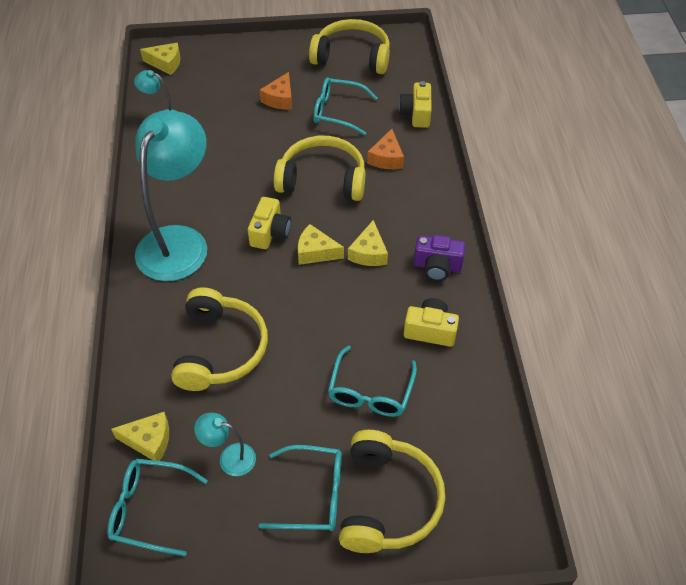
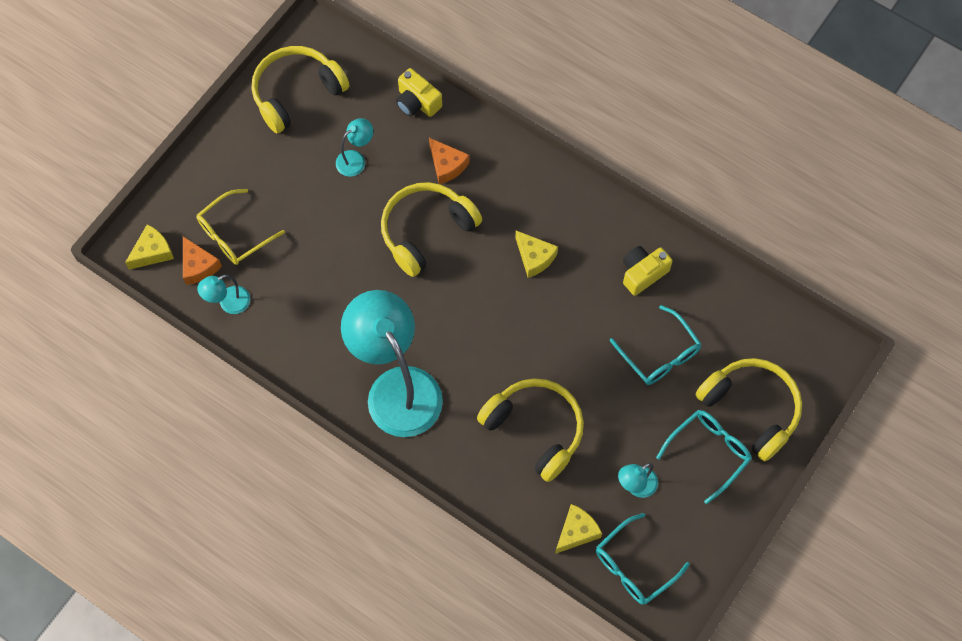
camera: 50 degrees left, 15 degrees up
(216, 90) = (233, 235): none -> yellow glasses
(270, 233) = (449, 313): yellow camera -> none
(280, 99) = (296, 192): orange cheese -> orange cheese (198, 266)
(315, 252) = (499, 294): yellow cheese -> none
(337, 111) = (356, 159): turquoise glasses -> turquoise lamp
(437, 266) = (590, 221): purple camera -> none

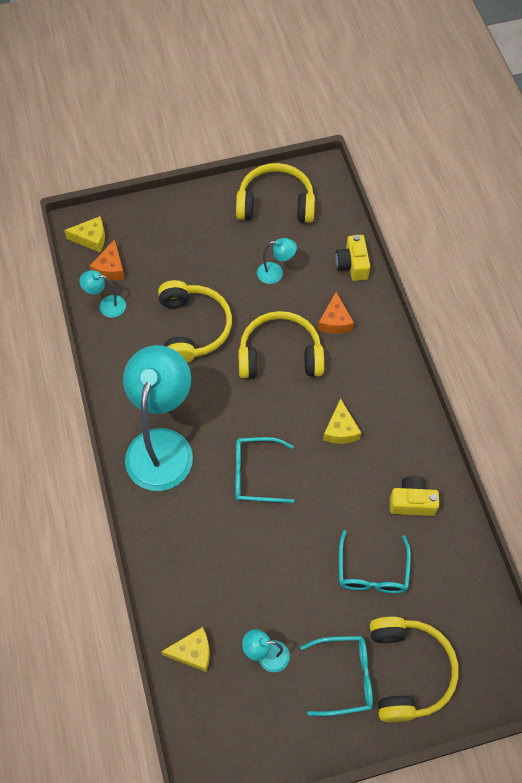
camera: 40 degrees right, 5 degrees down
(233, 235) = (150, 264): yellow glasses -> none
(535, 429) = (231, 552): yellow headphones -> yellow headphones (193, 328)
(633, 567) = (210, 715): turquoise glasses -> turquoise glasses (254, 474)

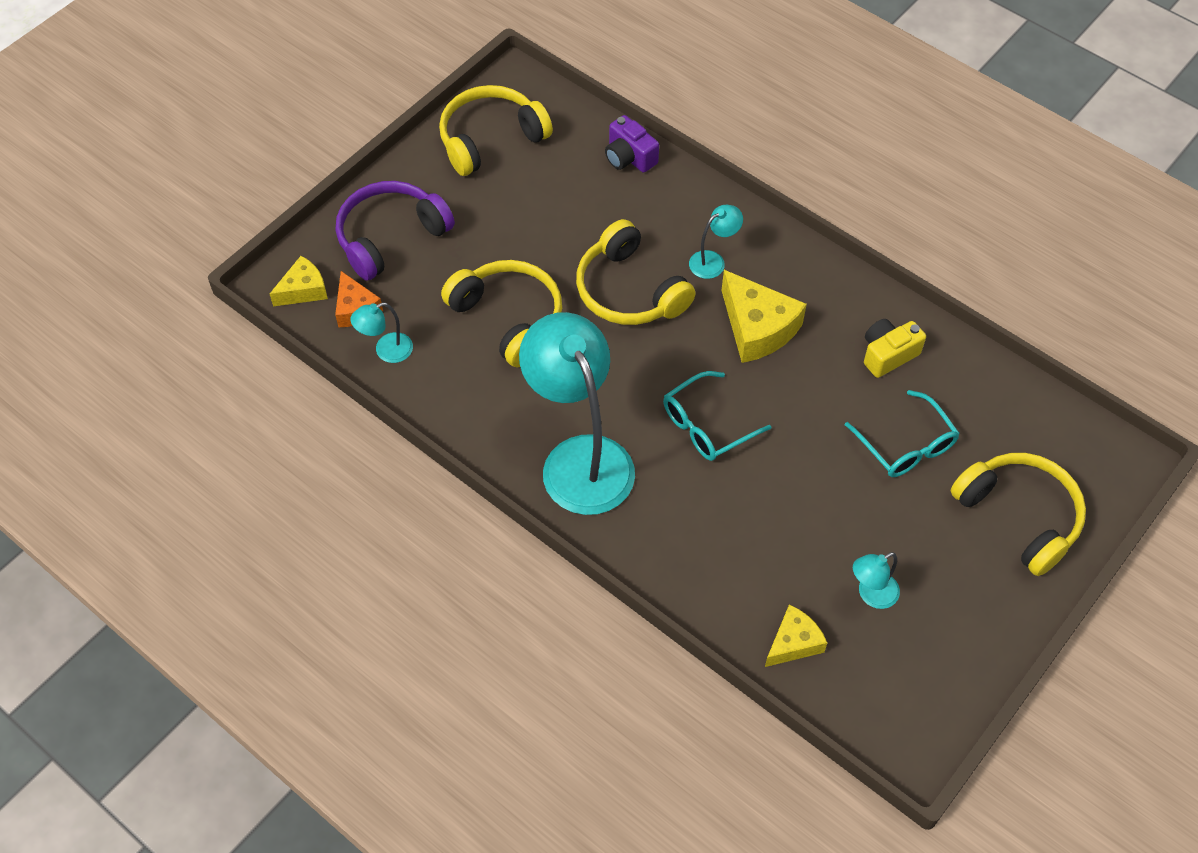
camera: 35 degrees left, 5 degrees down
(166, 234) = (390, 237): none -> purple headphones
(275, 273) = (552, 210): turquoise lamp -> turquoise lamp (713, 261)
(280, 355) = (629, 291): yellow headphones -> yellow headphones turned 90 degrees counterclockwise
(335, 321) = (659, 224): orange cheese -> none
(340, 429) = (757, 328): yellow cheese -> yellow cheese, size x1.64
(346, 677) = (966, 561): turquoise glasses -> none
(352, 265) = (629, 157): yellow camera -> purple camera

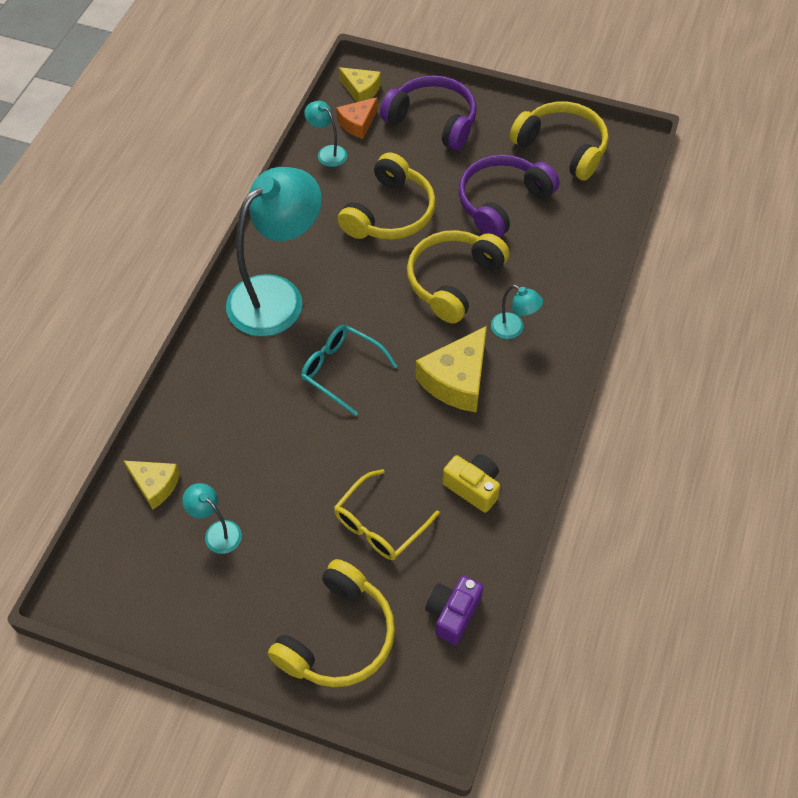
camera: 70 degrees right, 0 degrees up
(542, 215) = (502, 202): none -> purple headphones
(629, 157) = (594, 241): purple camera -> purple camera (453, 613)
(907, 446) = (379, 525): turquoise glasses -> yellow glasses

